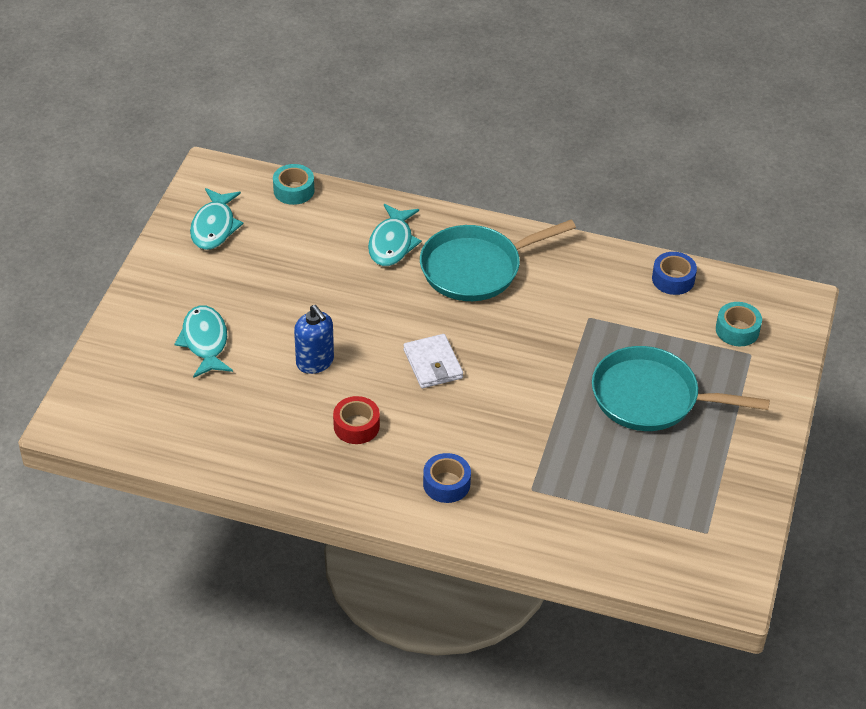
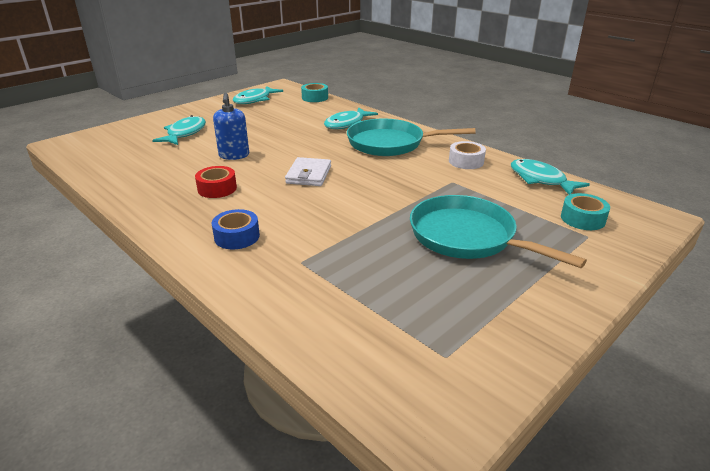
camera: 30 degrees right, 15 degrees down
(581, 273) = (466, 161): none -> white tape
(673, 279) = (540, 180): blue tape -> turquoise fish

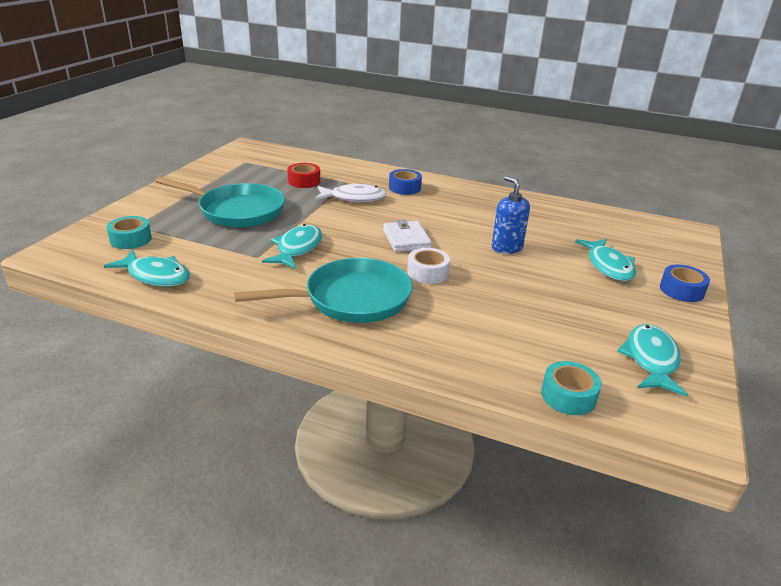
camera: 155 degrees right, 0 degrees up
(170, 117) = (681, 290): none -> blue tape
(217, 188) = (468, 214): red tape -> red tape (304, 181)
(316, 231) = (354, 198): none -> white fish
(347, 124) = (439, 327): turquoise fish -> turquoise fish (297, 249)
(466, 161) = (244, 287): white tape -> white tape (427, 273)

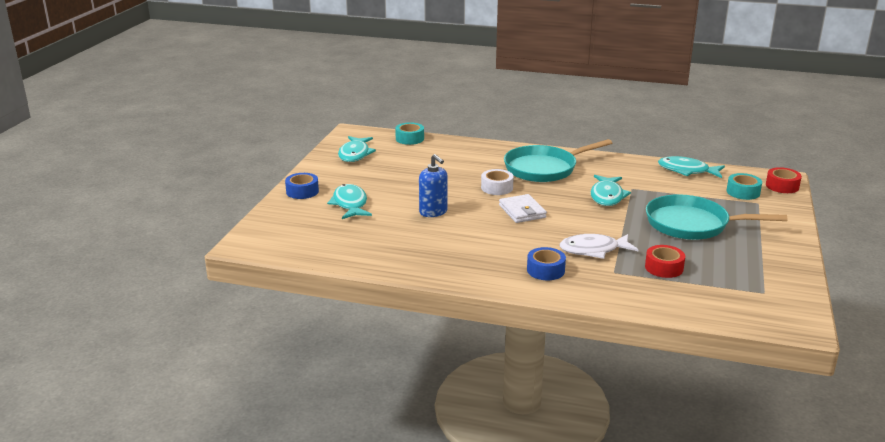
camera: 175 degrees right, 5 degrees down
(70, 243) = (782, 186): none -> red tape

